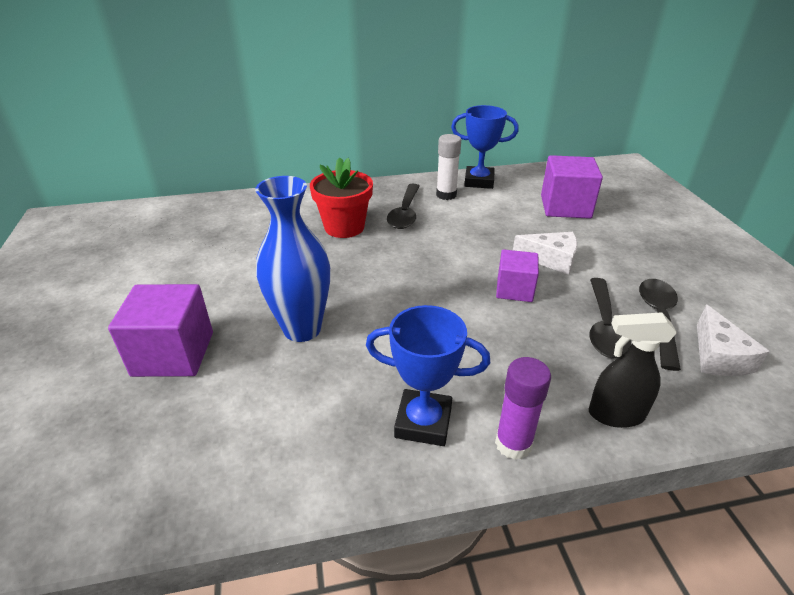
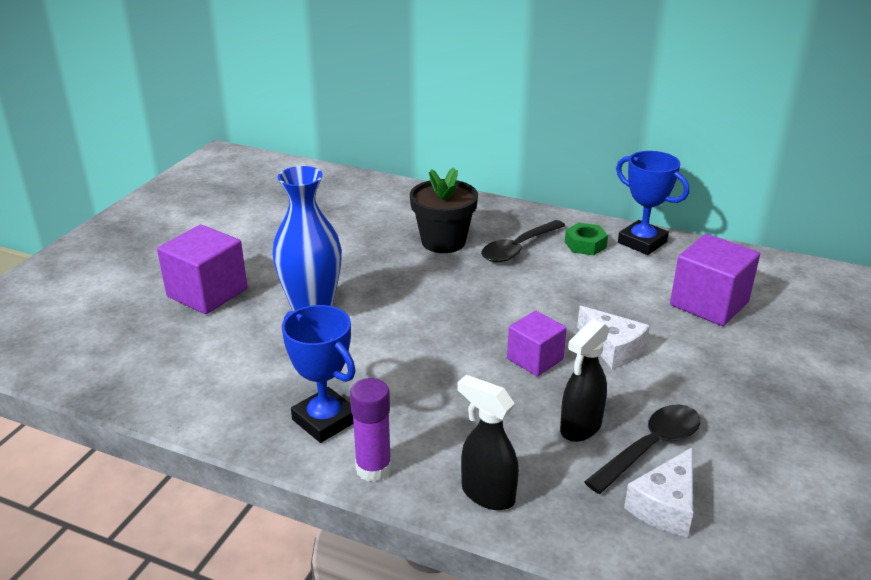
camera: 35 degrees right, 5 degrees down
(344, 227) = (443, 242): red flower pot -> black flower pot
(446, 195) = (585, 244): white glue stick -> green nut
(604, 327) = (580, 428): black spoon -> black spray bottle

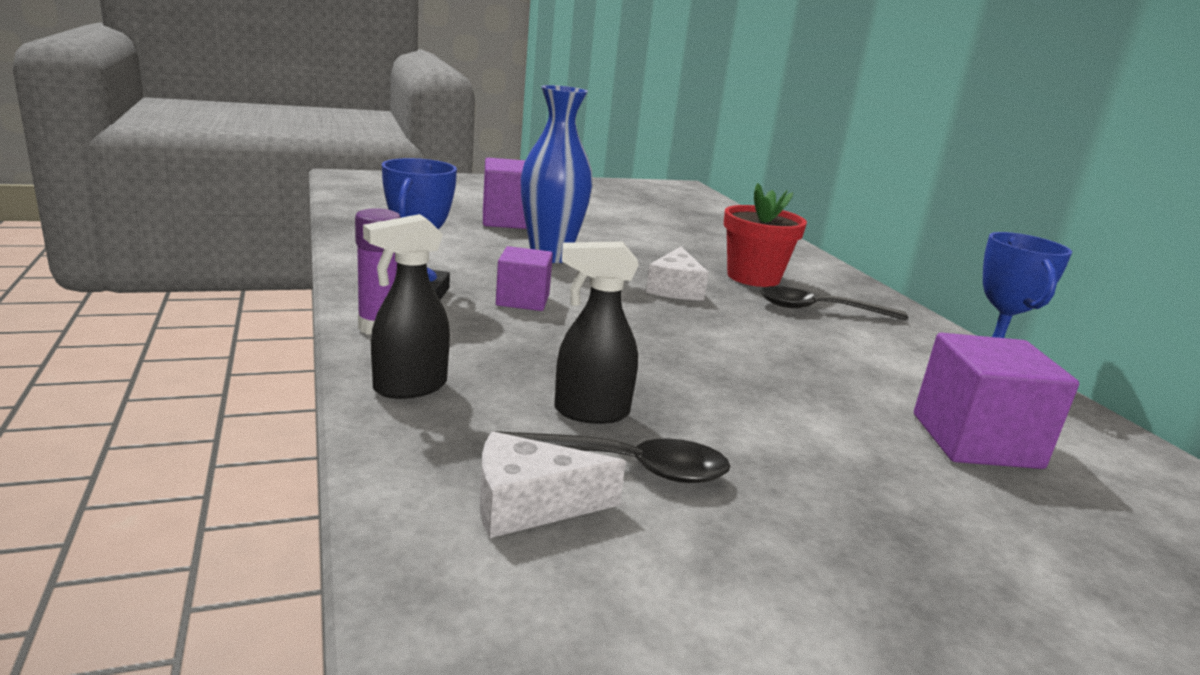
camera: 45 degrees right, 10 degrees down
(443, 242) = (753, 277): black flower pot -> red flower pot
(487, 494) = (409, 387): black spray bottle -> black spray bottle turned 120 degrees counterclockwise
(535, 359) = (661, 360): purple cube -> purple cube (523, 300)
(585, 244) = (905, 340): green nut -> none
(612, 348) = (761, 398): white cheese -> white cheese (675, 289)

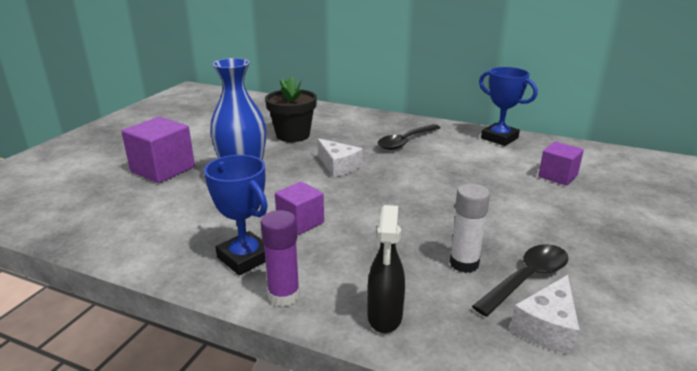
camera: 45 degrees left, 5 degrees up
(590, 412) = (464, 263): black spray bottle -> white glue stick
(694, 250) = (293, 135): none -> black flower pot
(753, 277) = (348, 138): red flower pot -> none
(975, 441) = (557, 176): purple cube -> purple cube, size x0.64

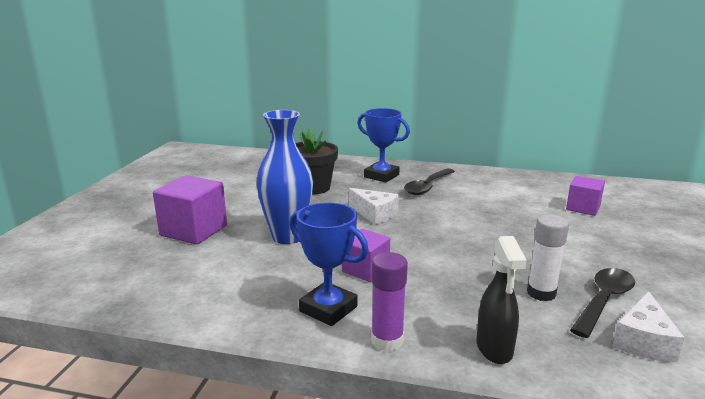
camera: 10 degrees left, 5 degrees down
(499, 138) = (513, 177): blue trophy -> blue trophy (381, 176)

